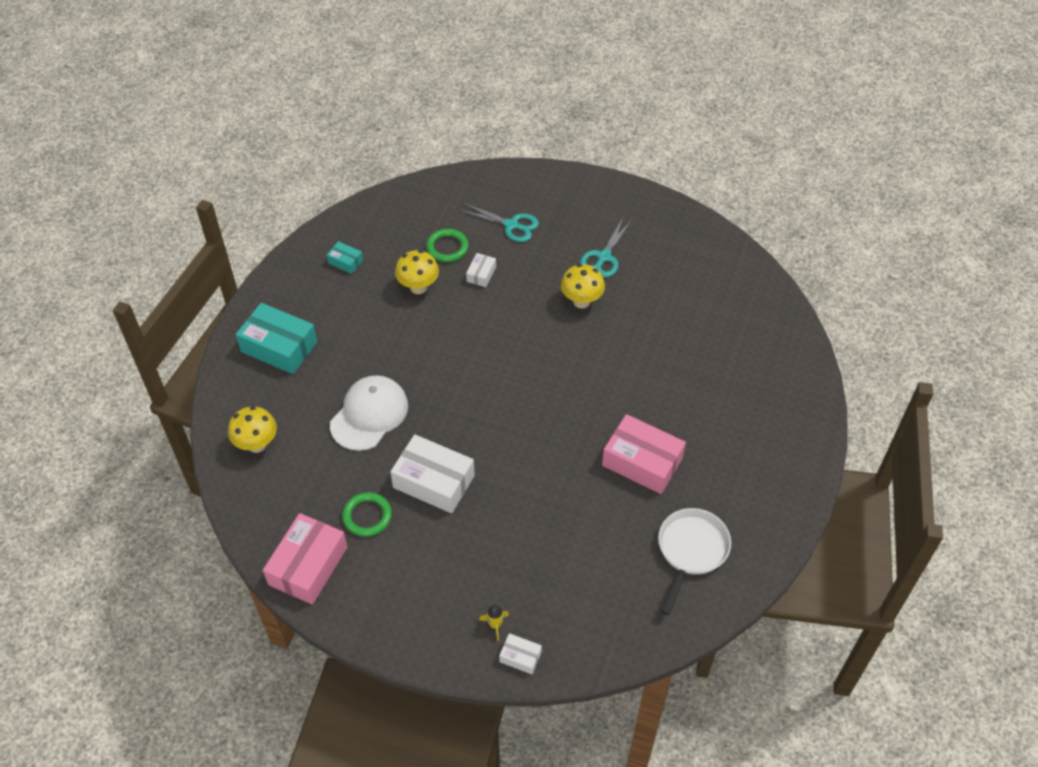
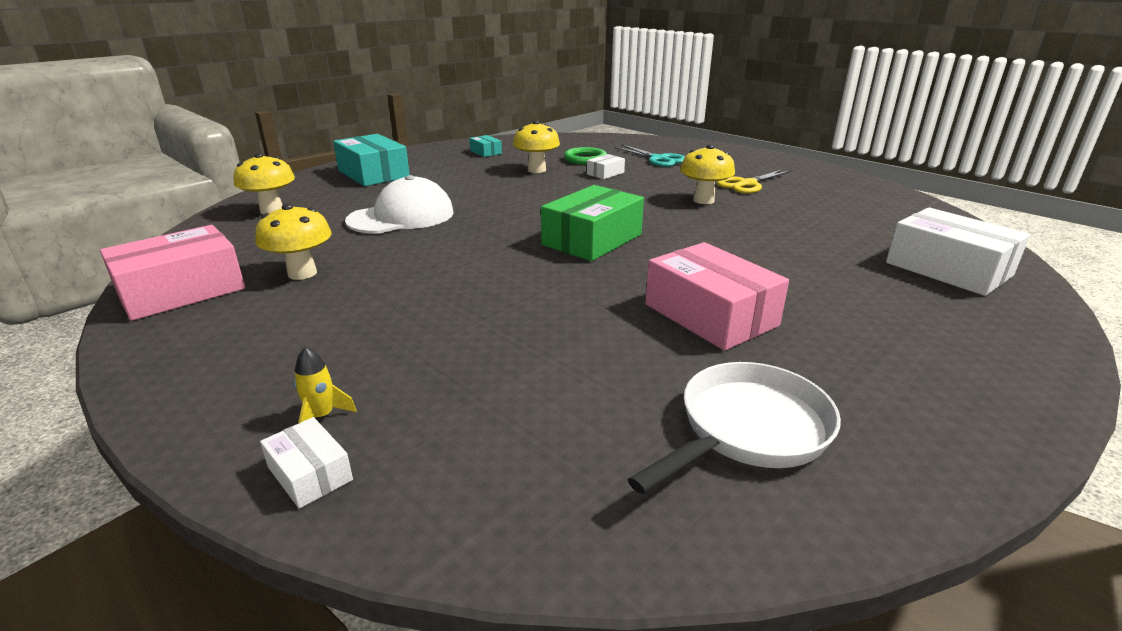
camera: 25 degrees right, 25 degrees down
(367, 516) = (302, 273): green ring -> yellow mushroom
(433, 481) = (410, 268): white box -> white box (948, 269)
(530, 397) = (592, 240): none -> green box
(604, 257) = (747, 184): turquoise scissors -> yellow scissors

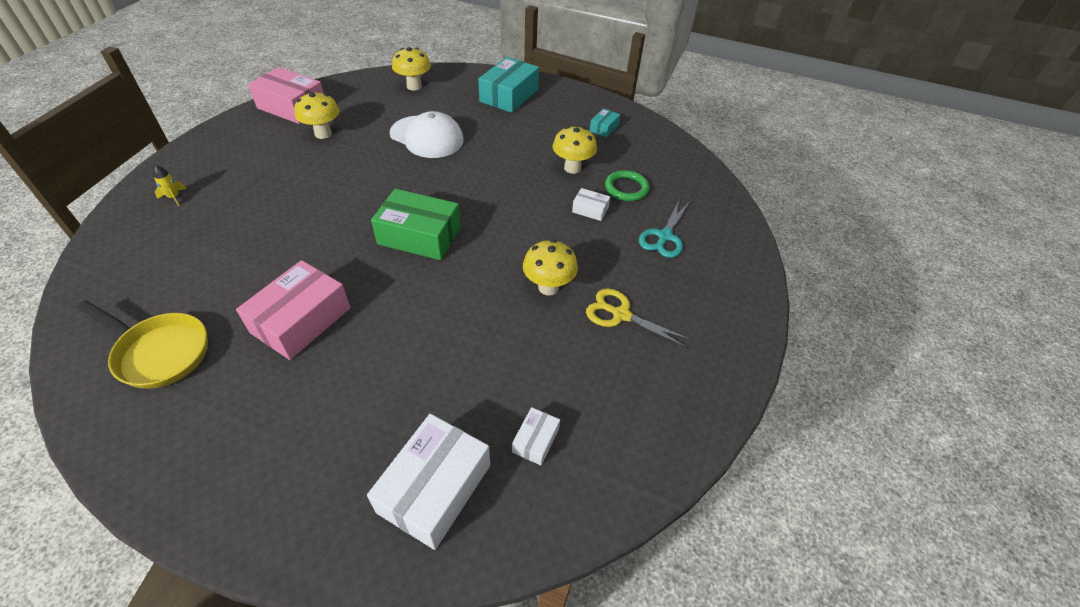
camera: 65 degrees right, 20 degrees up
(310, 474) = (131, 210): white box -> white box (535, 440)
(747, 430) = (159, 352): white pan -> yellow pan

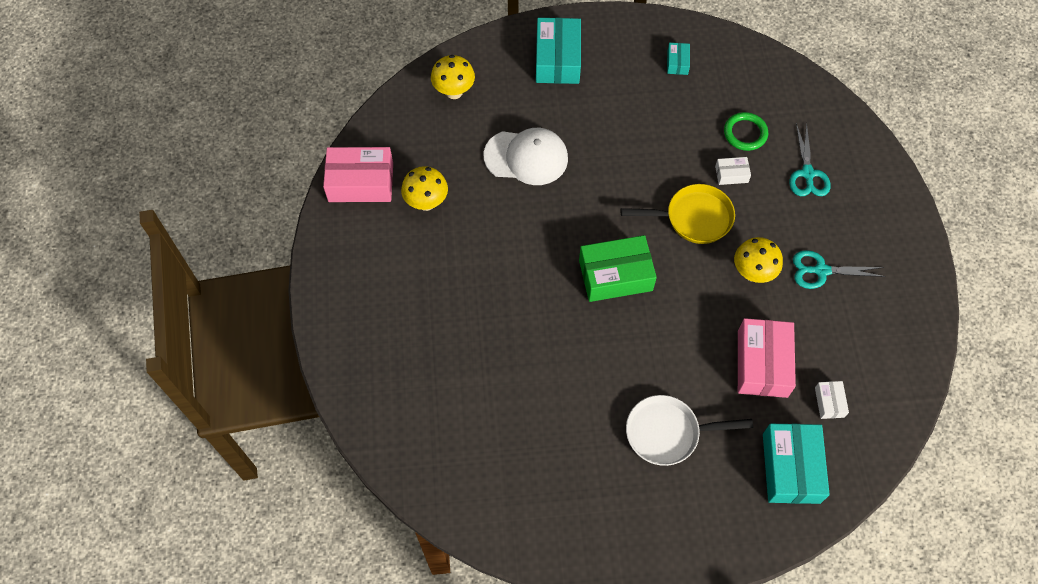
camera: 25 degrees left, 15 degrees up
(159, 352) = (519, 481): yellow pan -> yellow pan (693, 218)
(174, 197) = (369, 345): yellow rocket -> none
(301, 320) = (595, 400): pink box -> pink box (762, 364)
(338, 382) = (668, 433): none -> white pan
(434, 488) = (791, 468): white box -> turquoise box
(572, 168) = (684, 131): yellow mushroom -> none
(621, 315) = (821, 270): yellow scissors -> turquoise scissors

